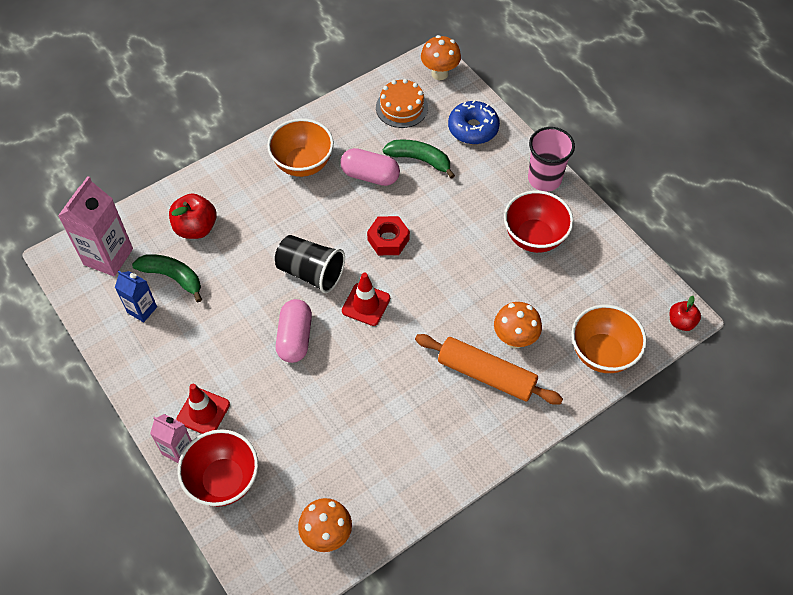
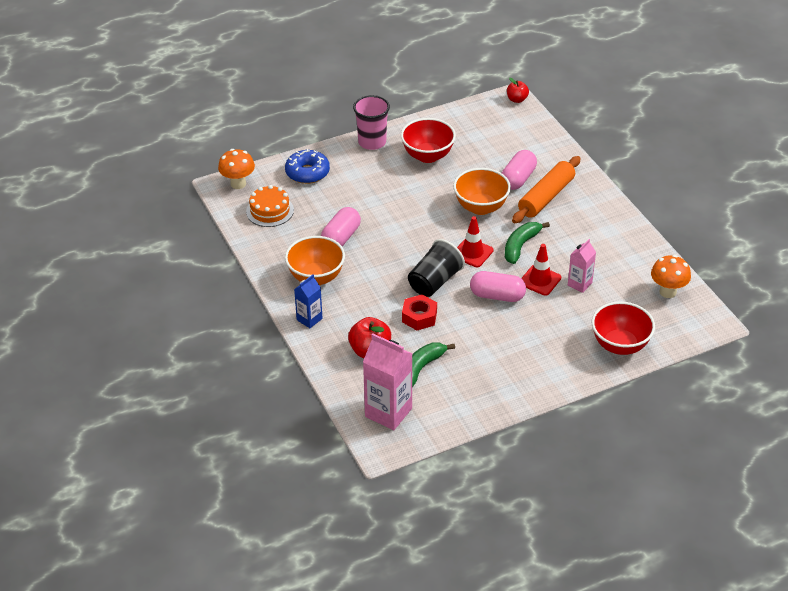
camera: 80 degrees left, 15 degrees down
(142, 310) = (451, 390): blue carton -> blue carton (309, 319)
(178, 450) = (591, 371): pink carton -> pink carton (579, 284)
(203, 412) = (558, 354): red traffic cone -> red traffic cone (540, 280)
(388, 240) = (411, 234): red nut -> red nut (419, 317)
(420, 160) = (332, 207): green banana -> green banana (520, 246)
(514, 339) = (518, 179): orange mushroom -> pink capsule
(602, 353) = (536, 139): orange bowl -> orange bowl (481, 207)

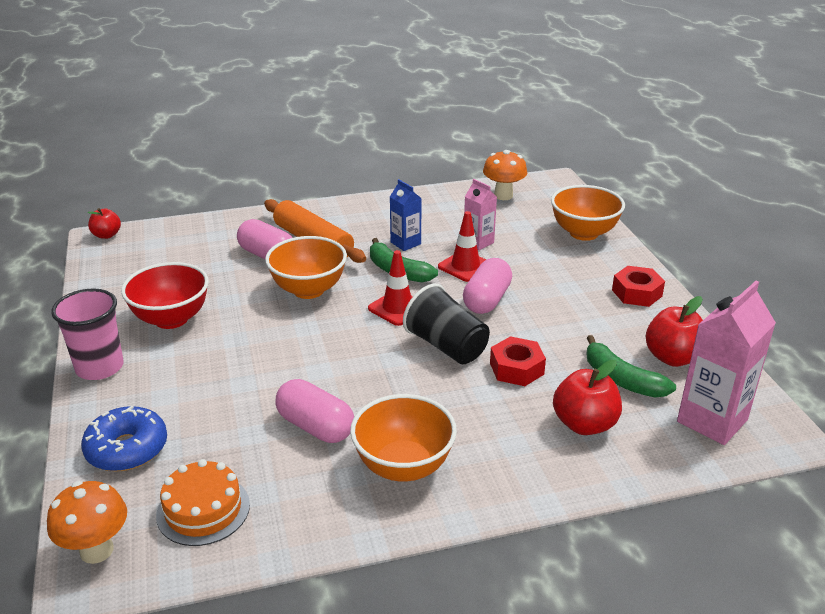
camera: 80 degrees left, 10 degrees down
(309, 319) = (504, 485): blue carton -> blue carton (405, 243)
(454, 395) = (673, 358): none -> red apple
(535, 377) = (637, 293): none -> red nut
(620, 345) = (583, 233): red bowl -> orange bowl

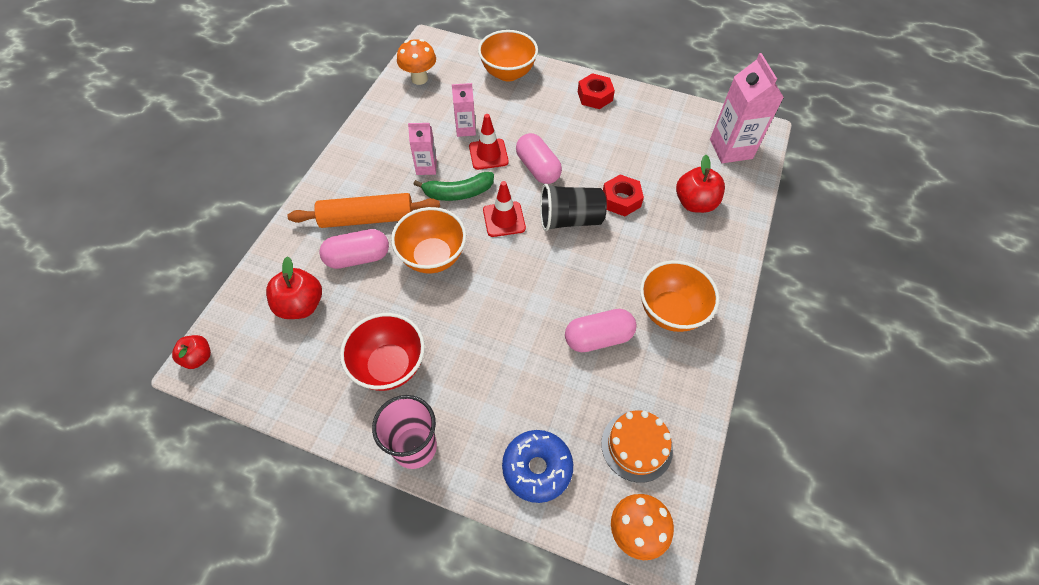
camera: 55 degrees left, 25 degrees up
(405, 243) = (426, 167): blue carton -> pink carton
(621, 379) = (669, 160): green banana -> none
(673, 358) = (667, 125): red apple -> red apple (301, 305)

